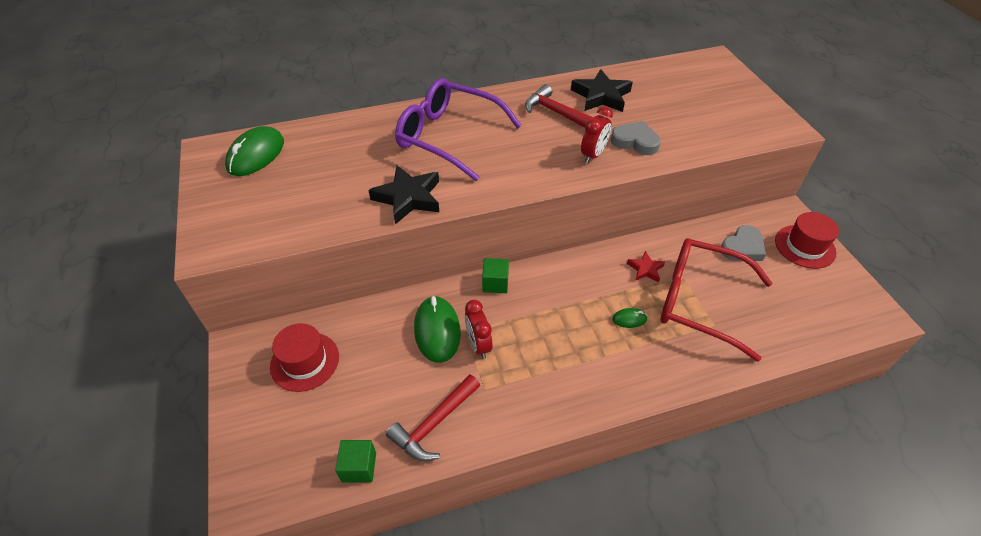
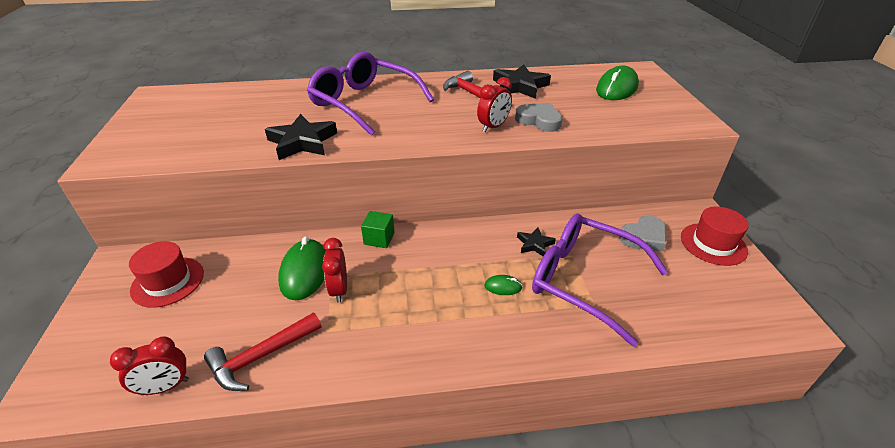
camera: 10 degrees right, 10 degrees down
(256, 155) = (190, 101): green mouse -> green mouse (616, 88)
(359, 467) = (165, 387): green cube -> red clock
(645, 269) = (534, 244): red star -> black star
(699, 301) = (584, 280): red glasses -> purple glasses

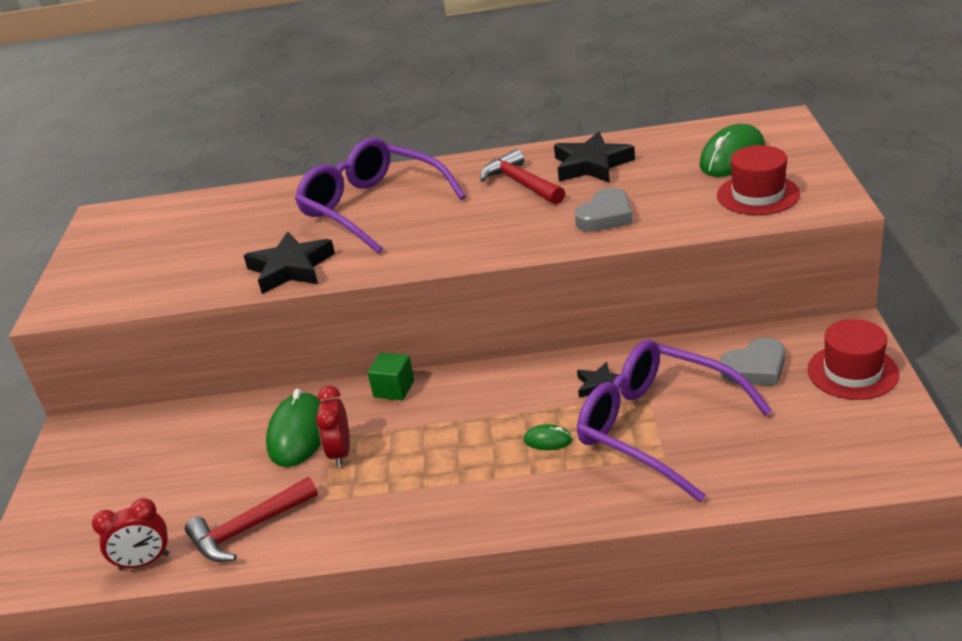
camera: 10 degrees right, 5 degrees down
(168, 281) = (134, 452): red hat -> red hat (758, 195)
(493, 127) = (541, 230): red clock -> none
(539, 121) = (605, 216): grey heart -> grey heart turned 90 degrees clockwise

